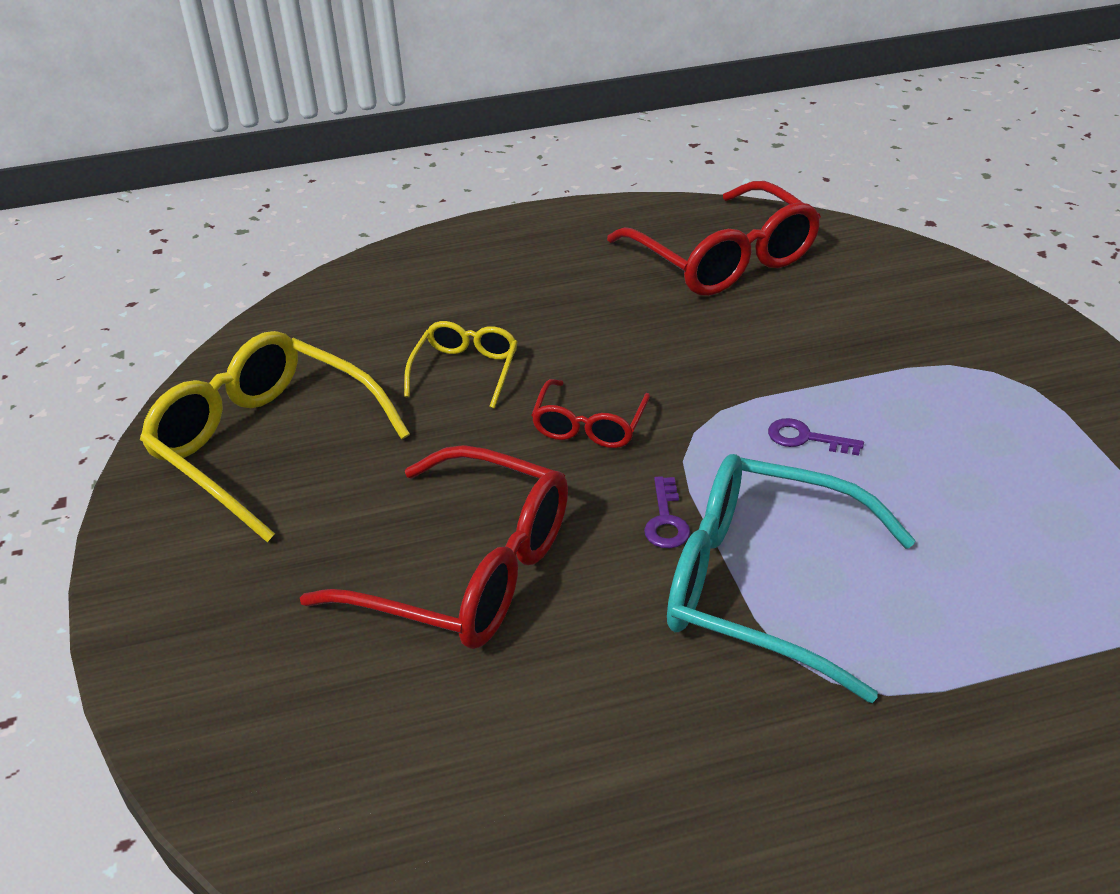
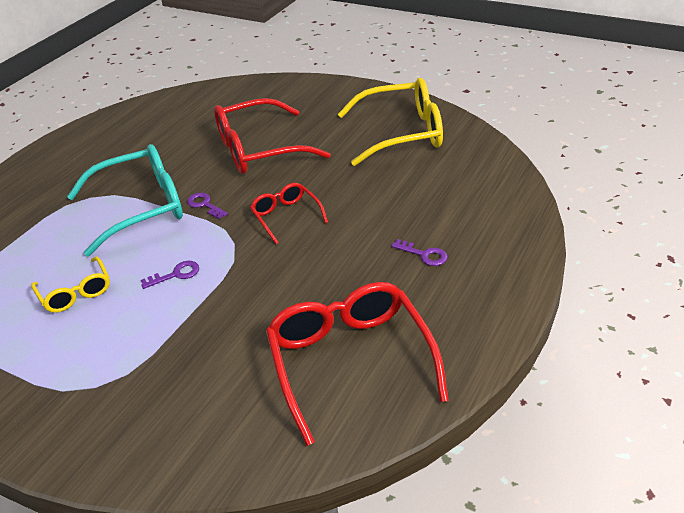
camera: 135 degrees right, 0 degrees up
(465, 371) = (380, 202): yellow glasses -> yellow glasses (76, 292)
(526, 293) = (424, 255): none -> purple key
(723, 259) = (350, 361): red glasses -> red glasses turned 60 degrees clockwise

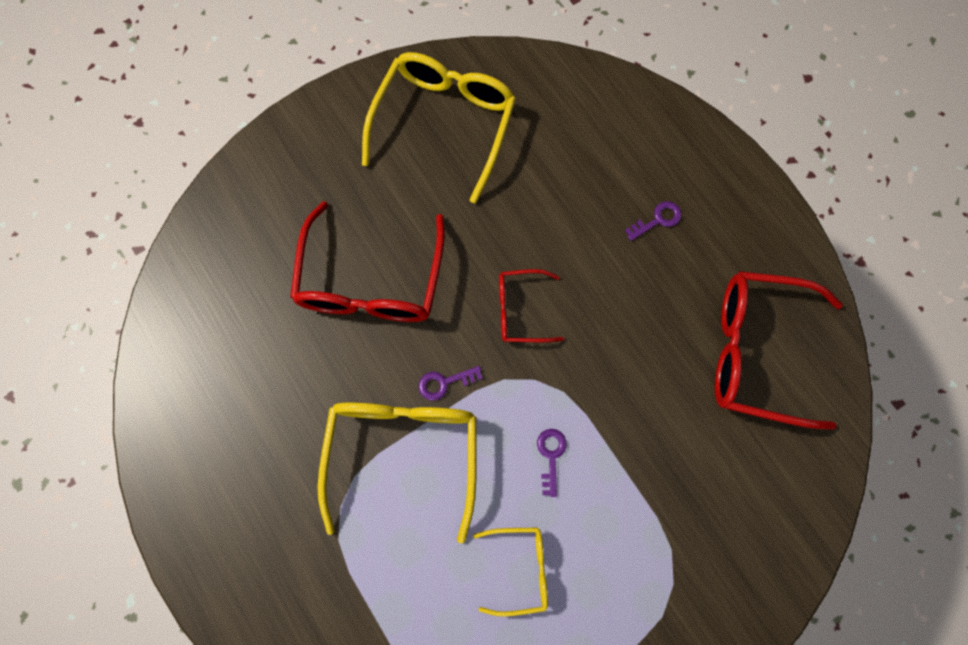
camera: 65 degrees left, 35 degrees up
(141, 208) = (403, 453): turquoise glasses -> yellow glasses

